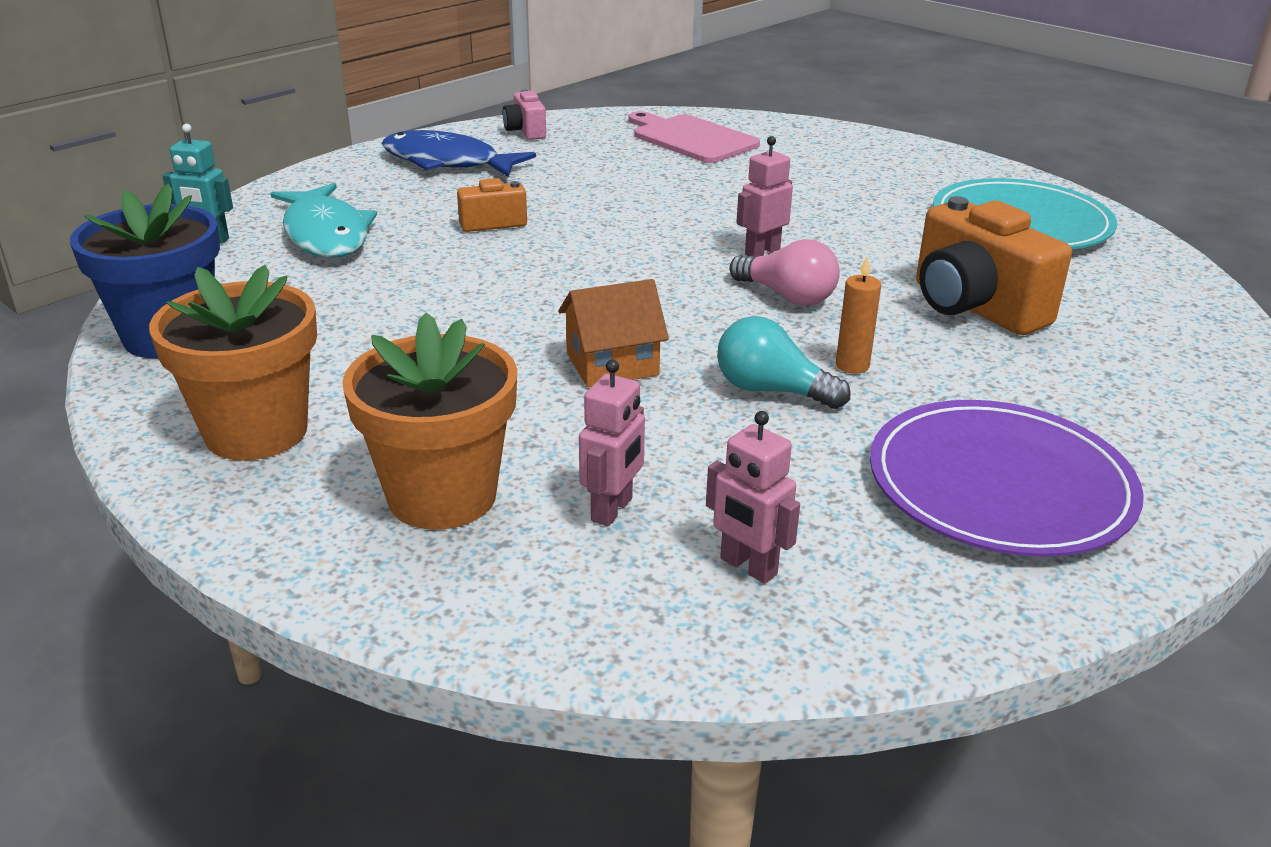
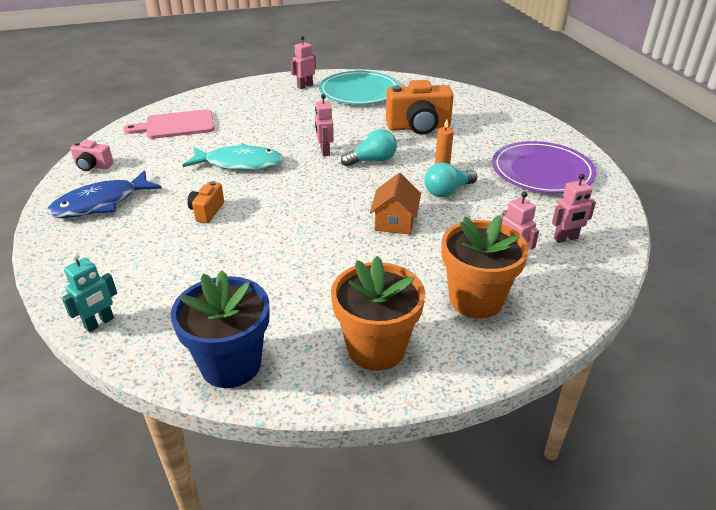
camera: 60 degrees left, 5 degrees up
(326, 234) = (151, 272): turquoise fish -> turquoise fish (240, 164)
(787, 296) = (372, 160): pink light bulb -> turquoise light bulb
(959, 178) = (305, 86): none -> pink robot

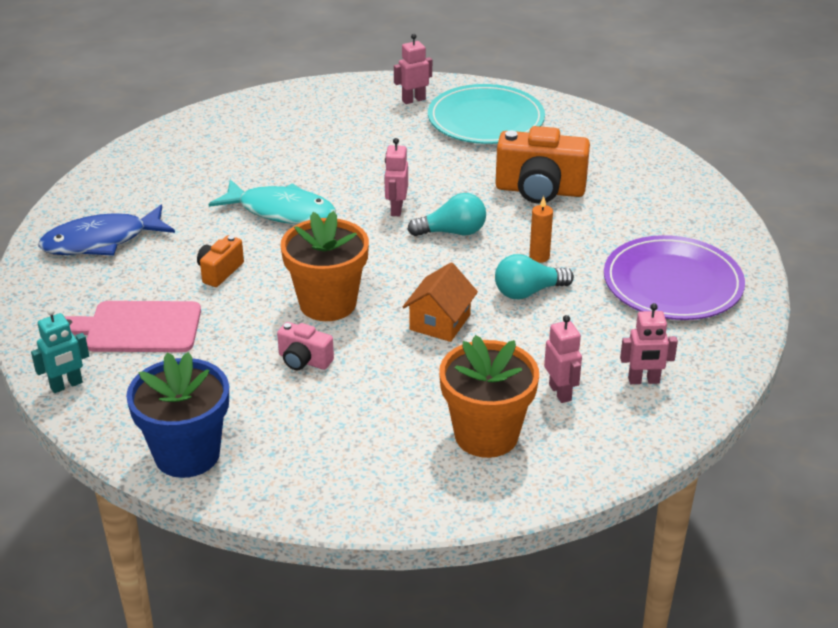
camera: 15 degrees right, 0 degrees up
(93, 166) = (104, 188): pink camera -> pink camera (304, 361)
(176, 125) = (220, 141): pink cutting board -> pink cutting board (137, 327)
(376, 348) = (346, 467): orange flower pot -> orange flower pot (327, 303)

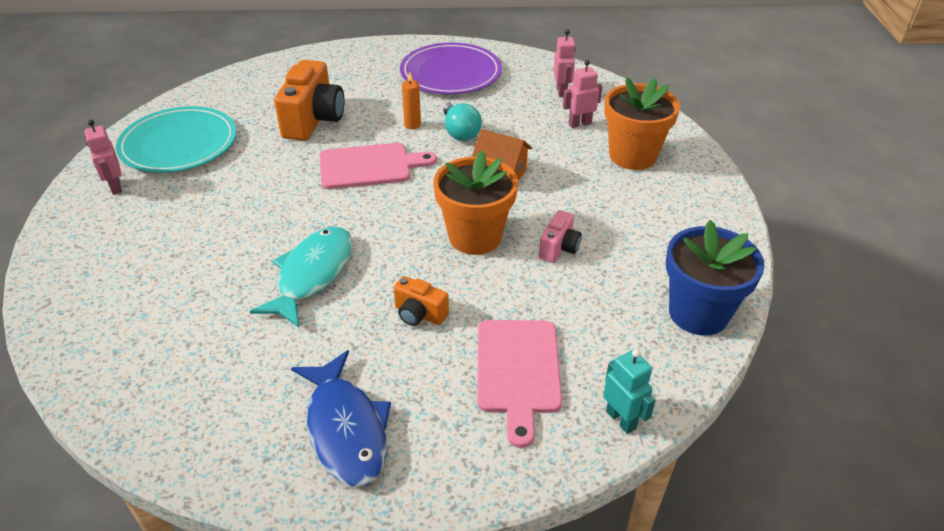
camera: 90 degrees left, 5 degrees up
(396, 209) = (325, 198): pink robot -> none
(452, 232) = (370, 166): turquoise light bulb -> pink cutting board

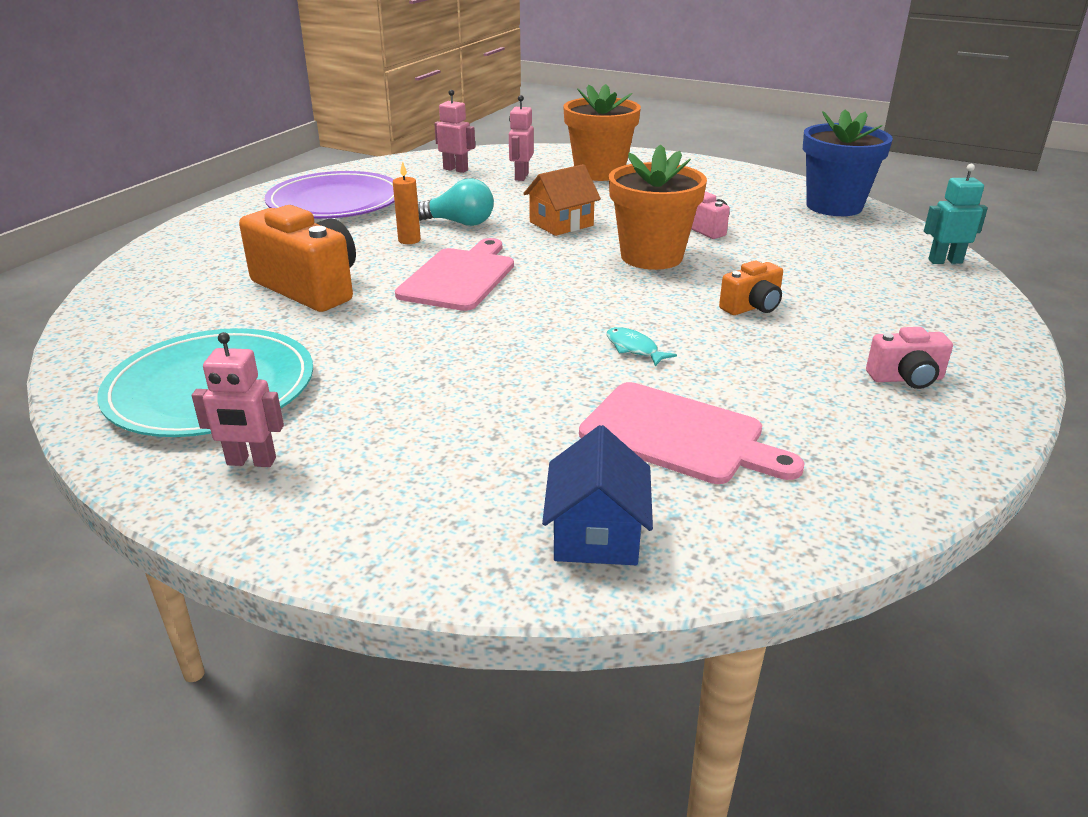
camera: 60 degrees left, 10 degrees down
(87, 326) = (596, 534): none -> blue house
(312, 274) = (634, 348): turquoise fish -> turquoise fish, size x0.43
(346, 429) = (906, 379): blue fish -> pink camera
(518, 371) = (865, 284): pink cutting board -> pink cutting board (679, 435)

